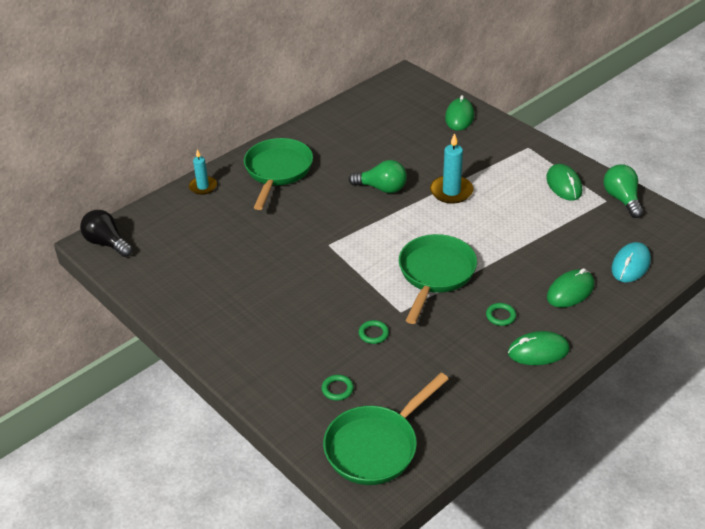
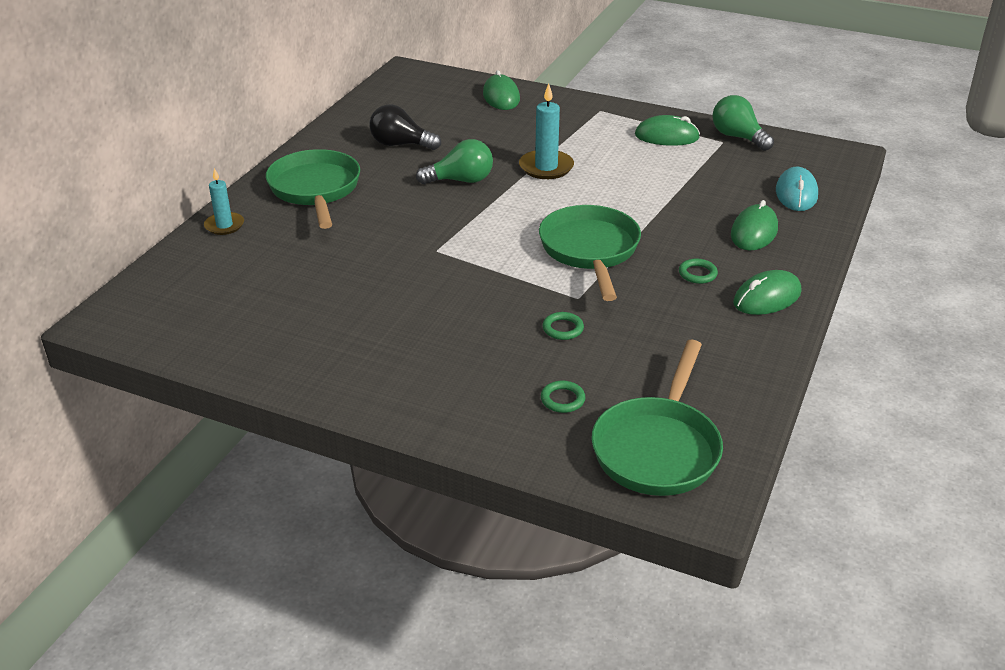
camera: 25 degrees left, 5 degrees down
(107, 243) = (125, 316): black light bulb -> black light bulb (400, 145)
(564, 185) = (666, 136): green mouse -> green mouse turned 45 degrees counterclockwise

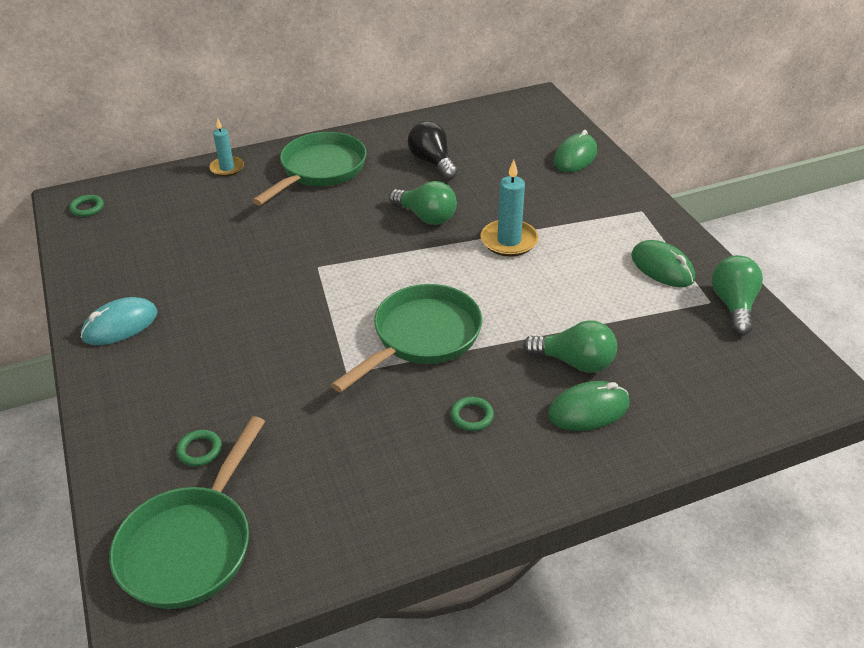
camera: 45 degrees right, 5 degrees up
(563, 329) = (294, 391): green ring -> green ring (87, 208)
(658, 448) = (190, 545): green pan -> green pan turned 45 degrees counterclockwise
(704, 212) = (574, 362): none -> green light bulb
(767, 298) = (493, 481): green mouse -> none
(796, 194) = (696, 397): turquoise mouse -> turquoise mouse (120, 325)

